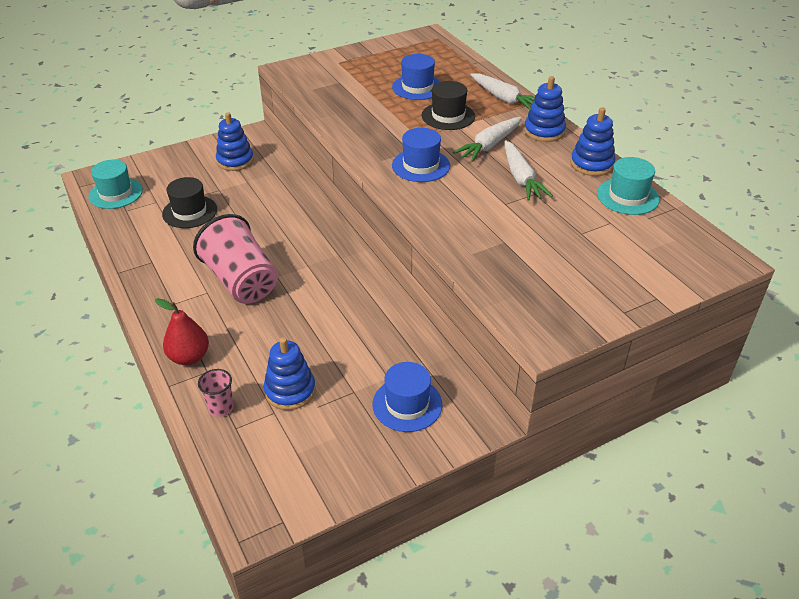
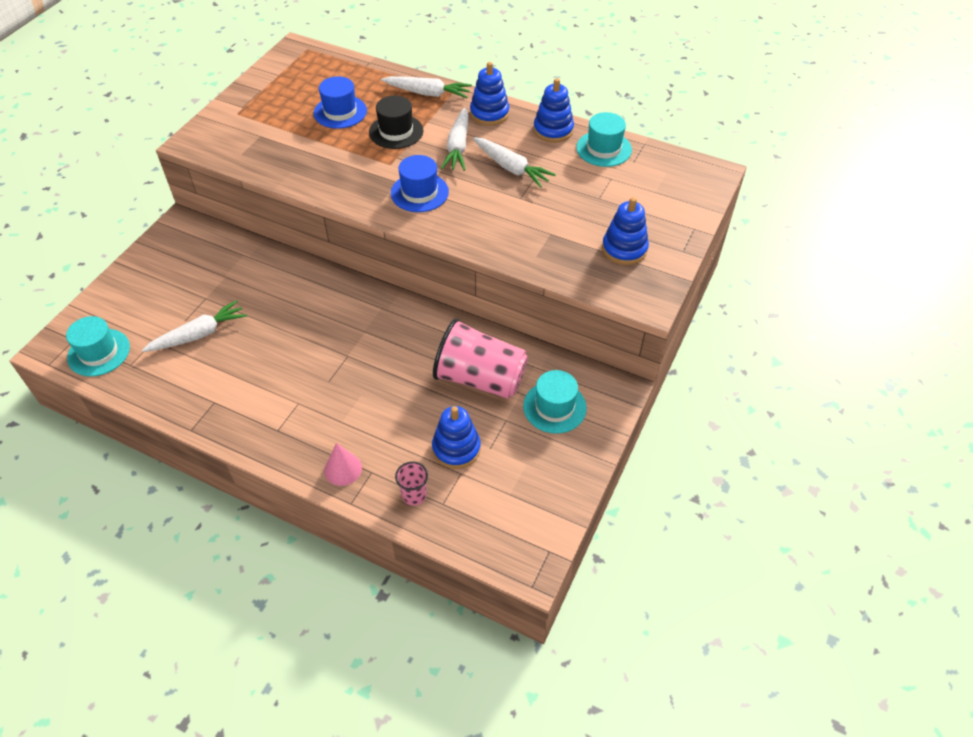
camera: 35 degrees left, 10 degrees up
(189, 357) = (343, 469): red pear -> pink cone
(190, 212) = (199, 334): black hat -> white carrot
(235, 161) = (191, 260): blue stacking toy -> blue stacking toy (624, 249)
(241, 281) = (319, 376): pink cup -> pink cup (480, 378)
(407, 404) = (554, 407): blue hat -> turquoise hat

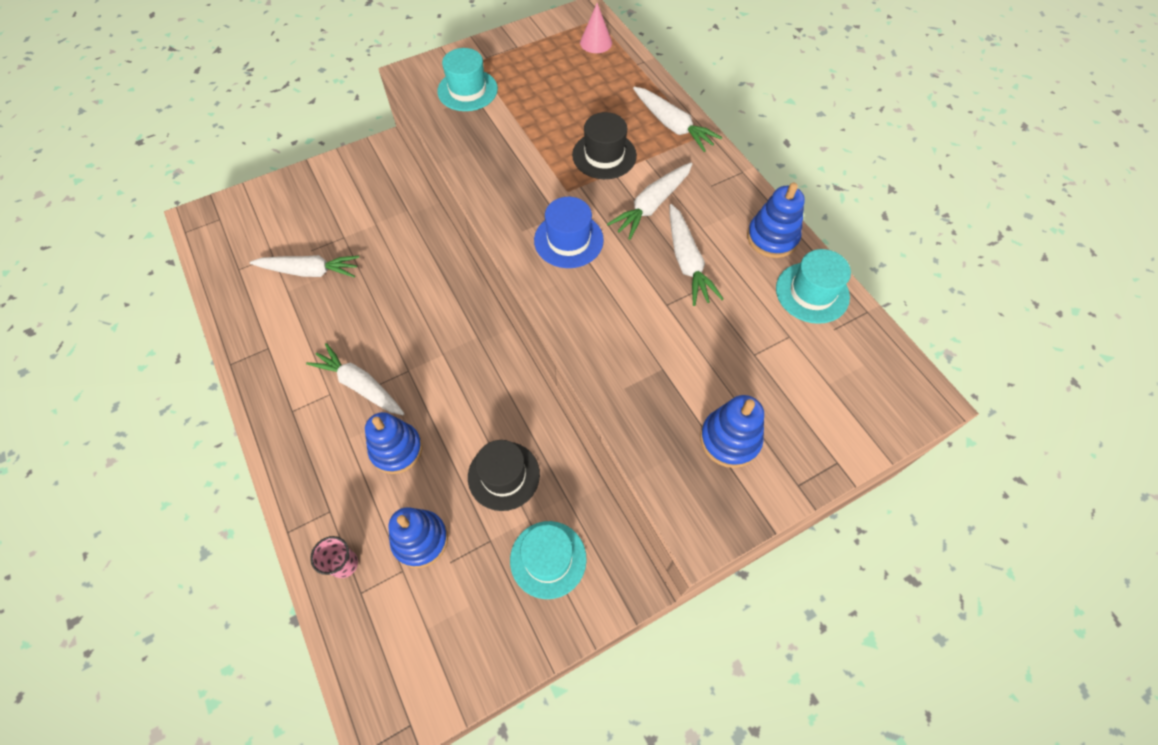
camera: 35 degrees right, 10 degrees up
(99, 352) = (226, 242): turquoise hat -> turquoise hat (467, 90)
(317, 384) = (360, 385): none -> white carrot
(340, 112) = (569, 106): blue hat -> none
(343, 469) = (310, 490): pink cone -> pink cone (596, 42)
(480, 378) = (503, 475): pink cup -> black hat
(489, 113) = (718, 181): blue stacking toy -> blue stacking toy (396, 449)

